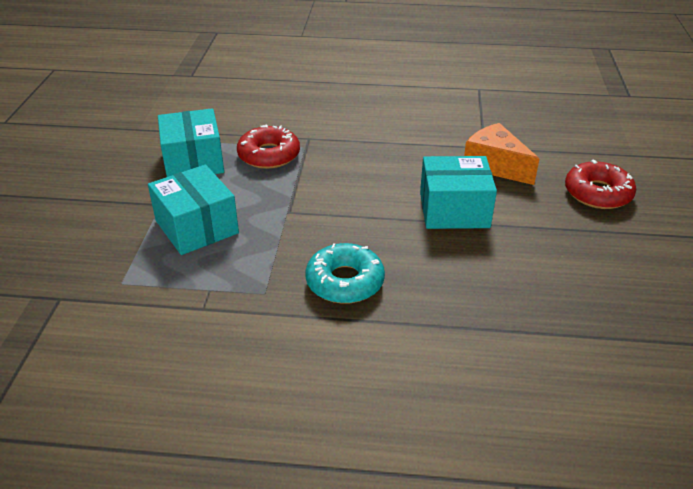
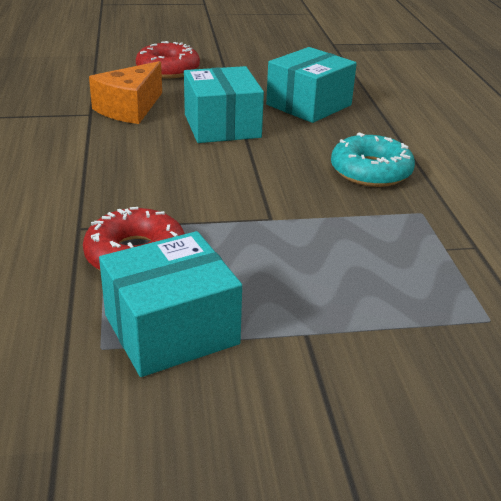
camera: 105 degrees left, 5 degrees down
(196, 227) = (341, 284): turquoise box -> turquoise box (309, 105)

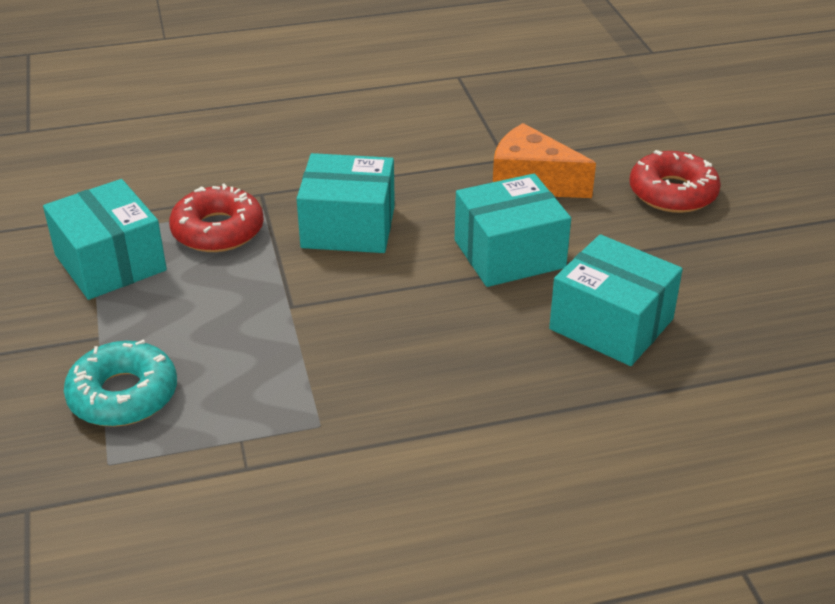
camera: 85 degrees right, 5 degrees up
(160, 185) = (348, 227): none -> turquoise box
(371, 171) = (418, 383): turquoise donut -> turquoise donut (123, 395)

